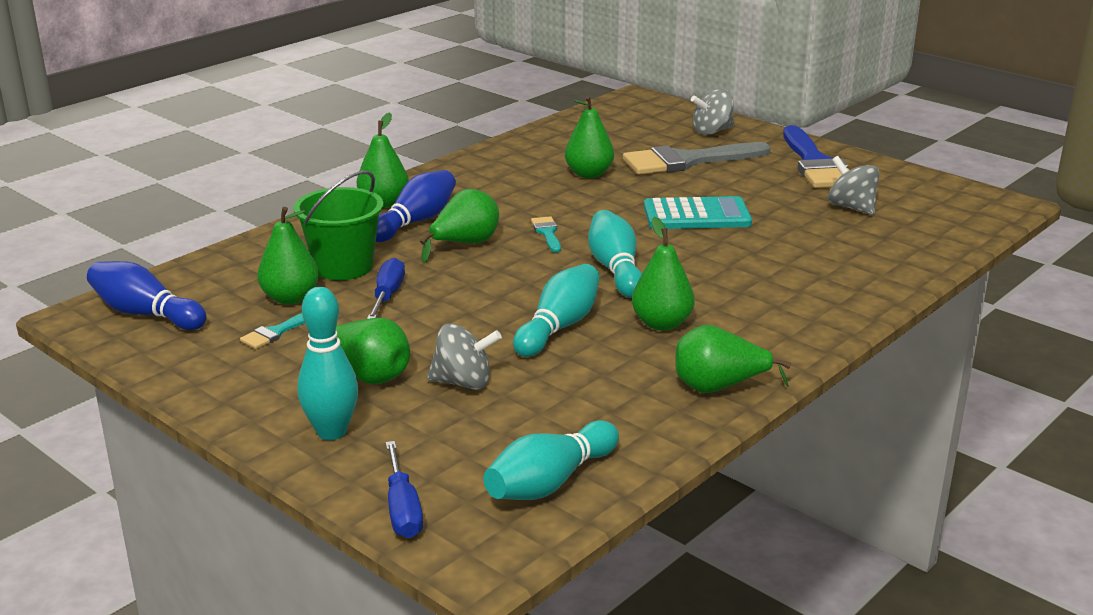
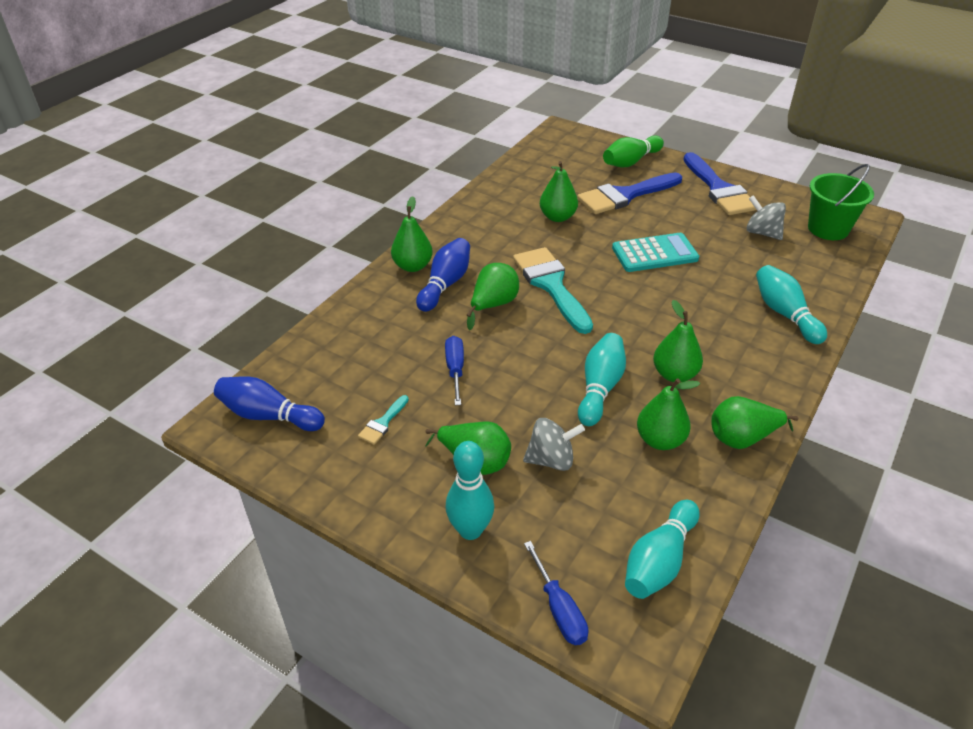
camera: 10 degrees left, 15 degrees up
(290, 298) = (379, 382): green pear -> green pear (660, 440)
(343, 267) = (408, 341): green bucket -> green bucket (828, 229)
(547, 233) = (551, 285): turquoise brush -> turquoise brush, size x2.27
(615, 269) = (617, 319): turquoise bowling pin -> turquoise bowling pin (784, 314)
(687, 161) = (625, 195): grey brush -> blue brush
(712, 131) = (631, 162): grey spinning top -> green bowling pin

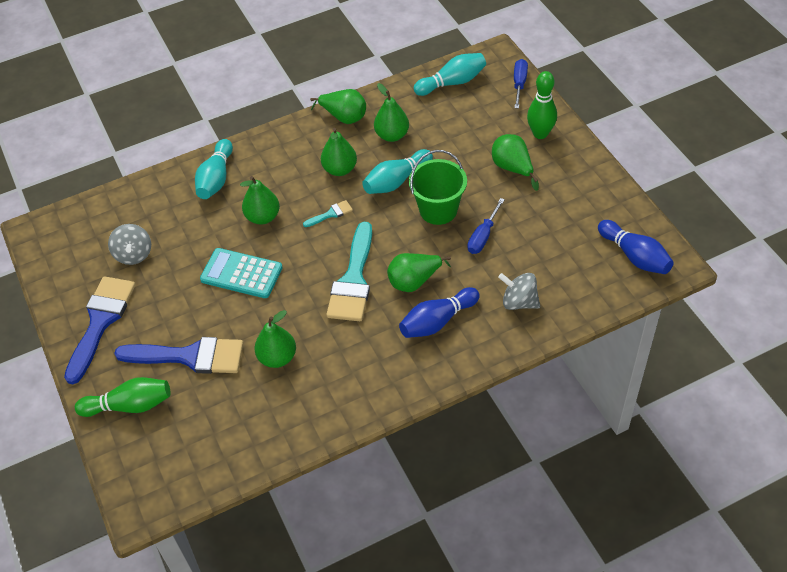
camera: 145 degrees left, 10 degrees up
(383, 423) = (557, 217): turquoise brush -> turquoise brush (331, 214)
(413, 266) = (452, 356): green pear -> green pear (263, 217)
(470, 530) = (540, 134): turquoise bowling pin -> green bowling pin
(551, 459) = (466, 151): grey spinning top -> grey spinning top (519, 302)
(828, 229) = (80, 234): green bucket -> green bucket (438, 210)

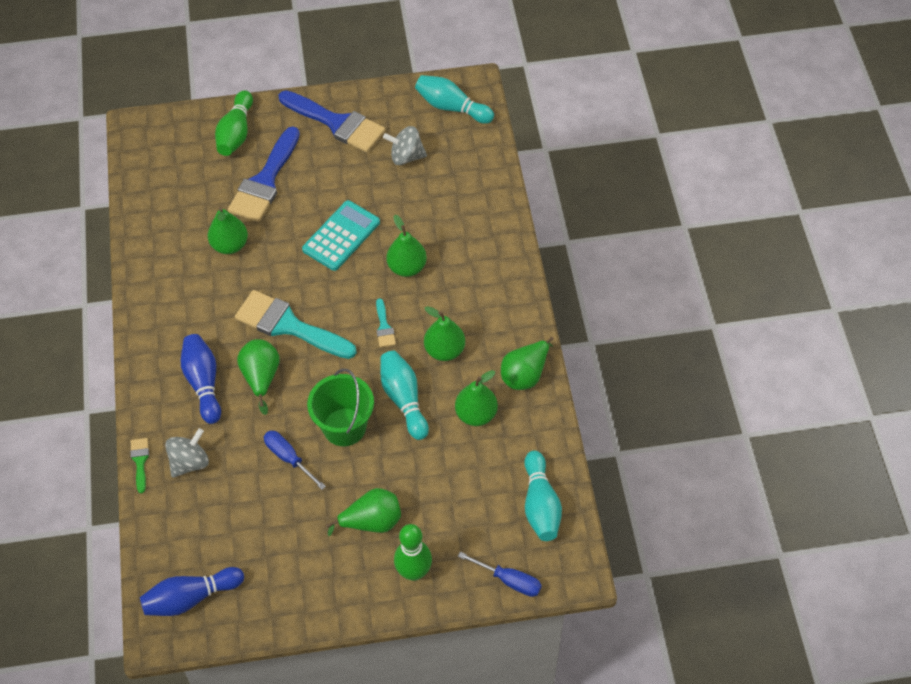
camera: 105 degrees right, 5 degrees up
(216, 178) = (479, 237): turquoise bowling pin -> turquoise bowling pin (452, 107)
(535, 338) = (140, 461): none -> green brush

